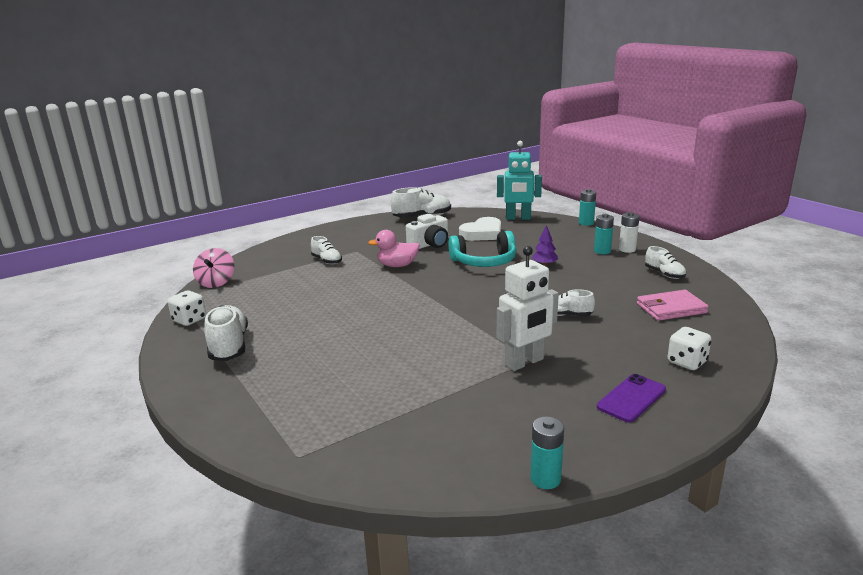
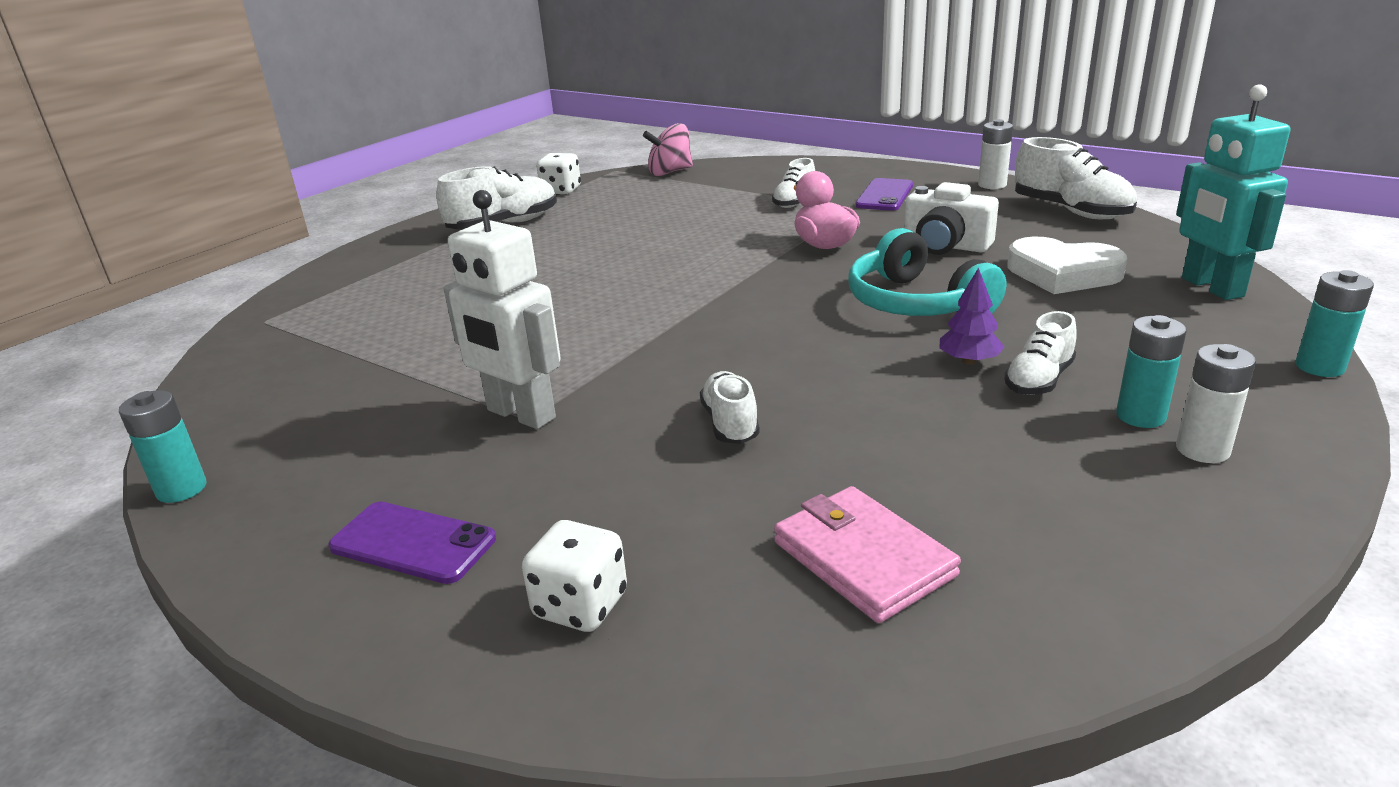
camera: 70 degrees right, 5 degrees up
(350, 242) = (884, 195): none -> purple phone
(370, 221) = (992, 185): none -> white battery
(664, 274) = (1089, 528): white shoe -> white shoe (1038, 380)

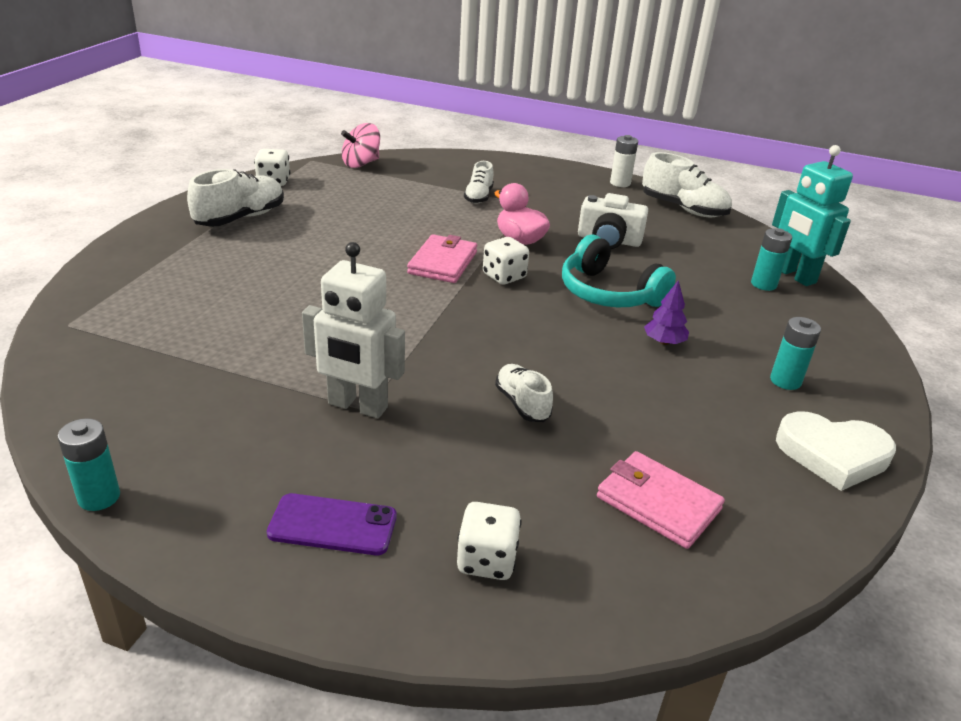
camera: 20 degrees left, 5 degrees up
(712, 268) = (443, 263): none -> pink wallet
(782, 283) = (504, 276): none -> white dice
(884, 195) = (545, 192): purple phone -> none
(1038, 380) = (714, 356): white shoe -> none
(1062, 273) = (697, 265): white heart -> white heart (832, 455)
(1202, 450) = (828, 404): white battery -> none
(1319, 367) = (874, 337): turquoise battery -> turquoise battery (763, 284)

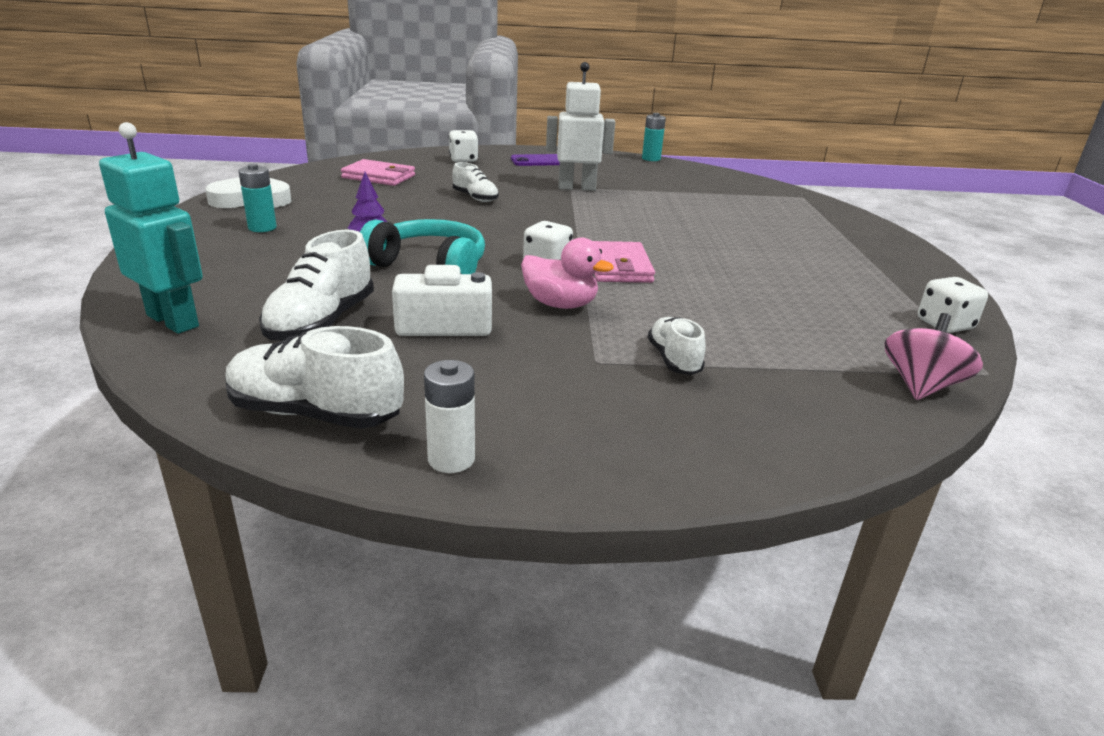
camera: 160 degrees right, 5 degrees down
(240, 218) = (870, 275): white shoe -> white shoe (321, 322)
(763, 284) = (230, 302): turquoise battery -> none

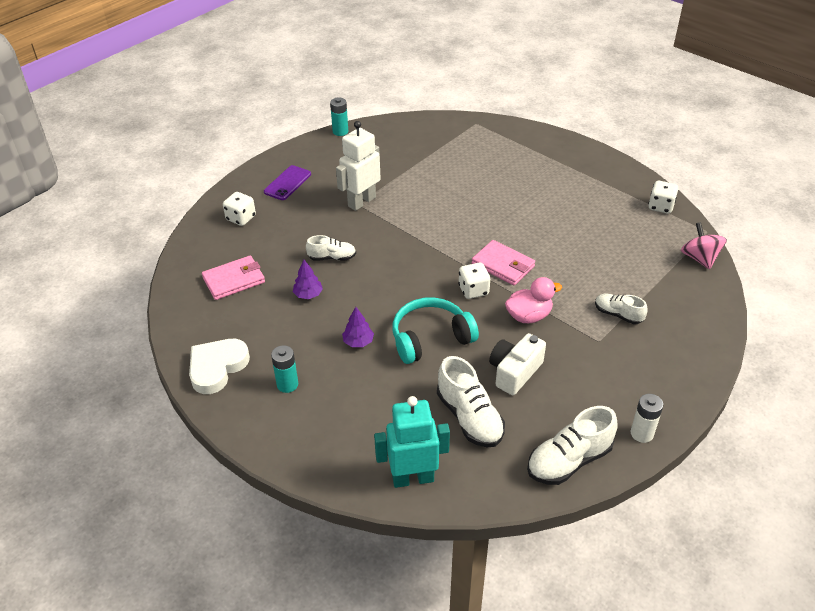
camera: 45 degrees left, 15 degrees up
(406, 203) = (308, 294): none -> purple tree

